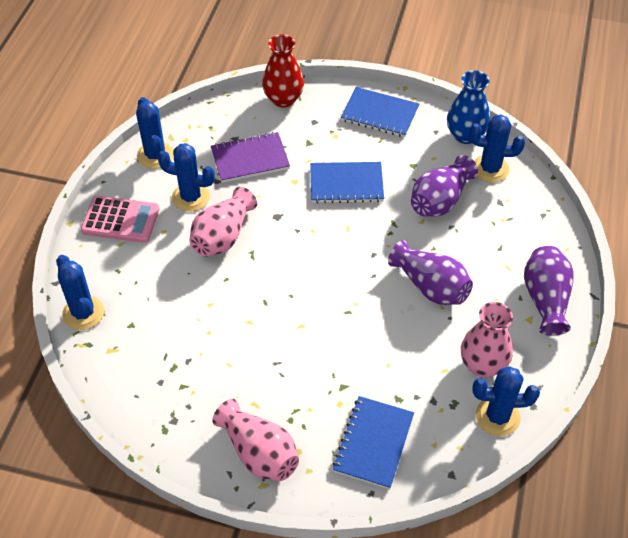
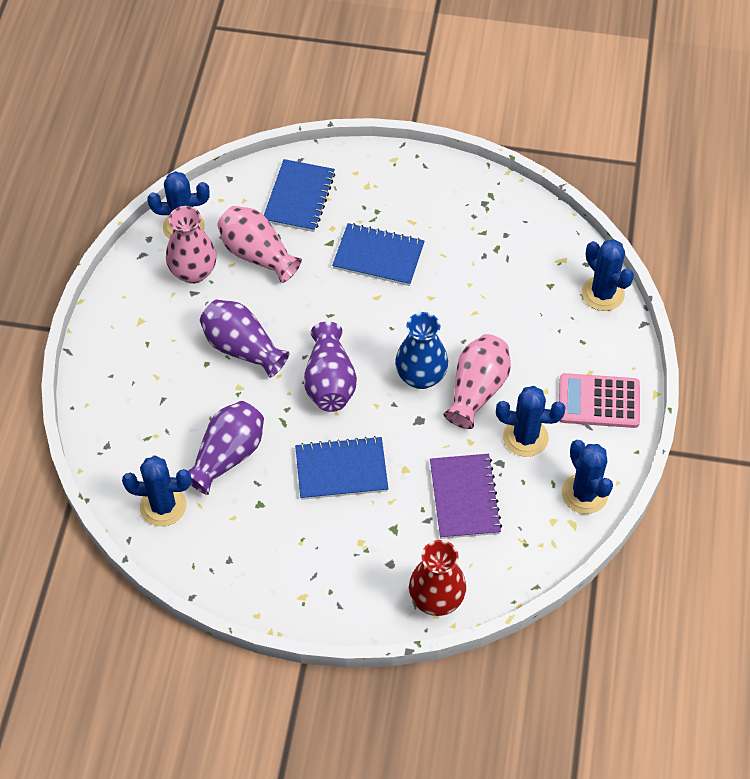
camera: 175 degrees right, 5 degrees up
(250, 159) = (464, 497): purple notebook -> purple notebook turned 75 degrees counterclockwise
(259, 453) = (401, 183): pink vase -> pink vase (257, 254)
(379, 114) = (304, 583): blue notebook -> blue notebook (378, 256)
(465, 135) = (190, 556): blue vase -> blue vase (421, 376)
(545, 299) = (120, 343): purple vase -> purple vase (329, 382)

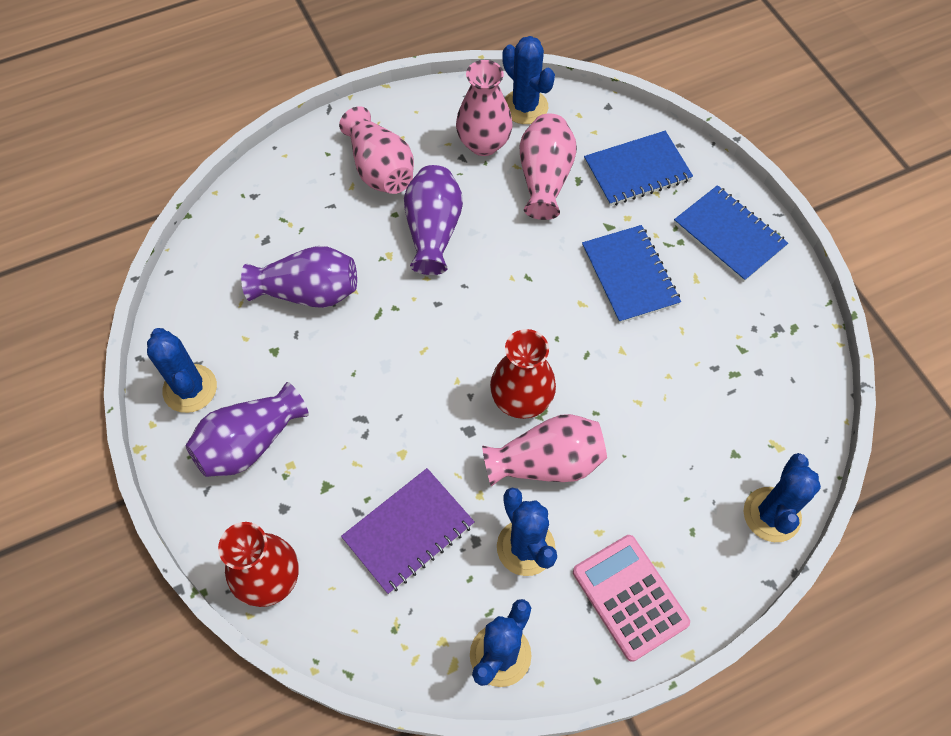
camera: 55 degrees right, 5 degrees up
(157, 349) = (380, 169): none -> pink vase
(163, 506) = (220, 276): blue cactus -> blue cactus (190, 388)
(329, 382) = (452, 324): purple vase -> purple vase (250, 443)
(341, 469) = (360, 396): blue notebook -> blue notebook (729, 235)
(421, 376) = (521, 400): blue vase -> red vase

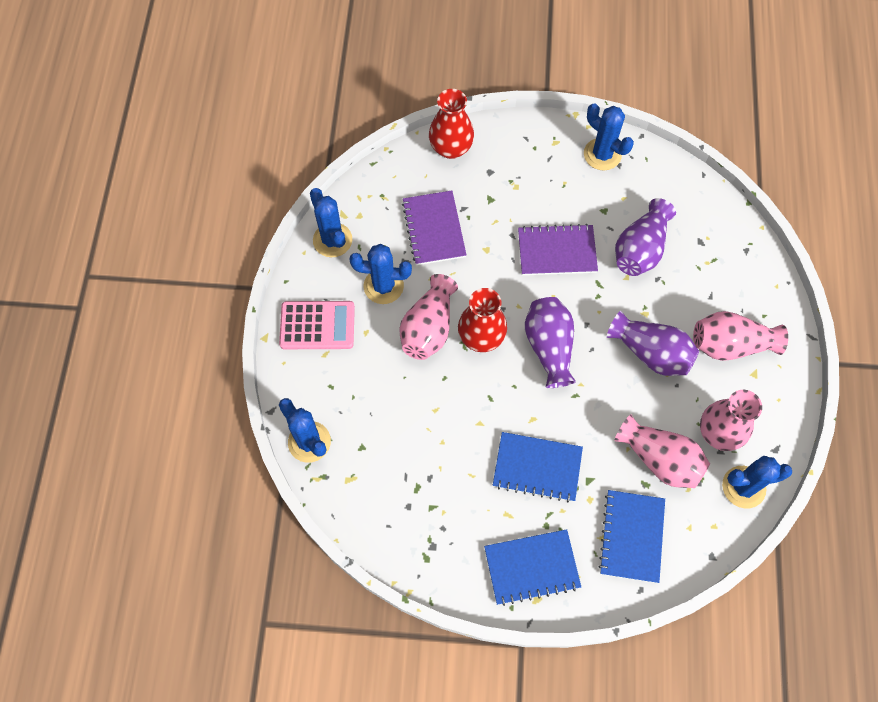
camera: 120 degrees right, 5 degrees up
(190, 388) = (602, 154): blue cactus -> blue cactus turned 45 degrees clockwise
(250, 443) = (544, 171): purple vase -> purple vase (549, 347)
(360, 375) = (557, 251): none -> purple notebook

